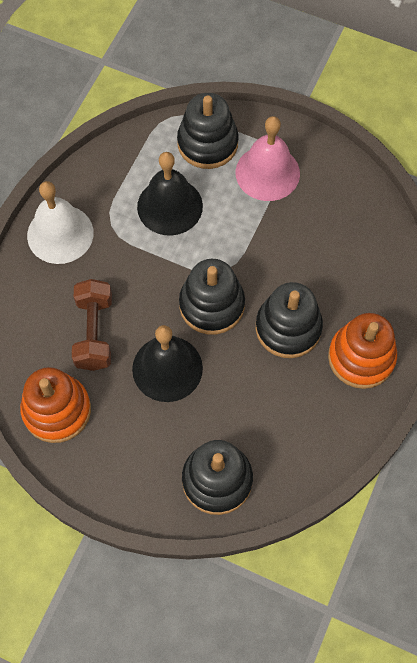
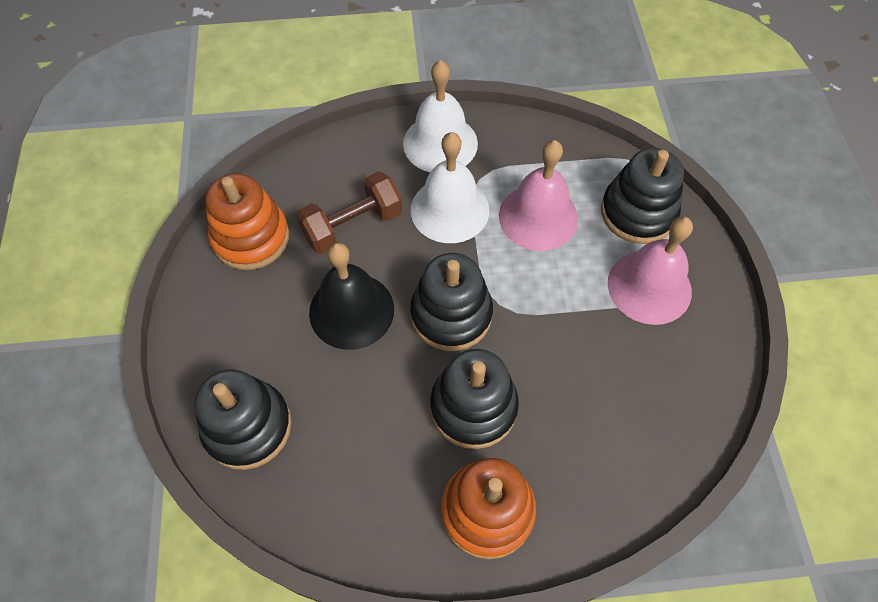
camera: 60 degrees right, 5 degrees down
(125, 259) = (450, 209): none -> white bell
(170, 206) = (538, 217): black bell -> pink bell

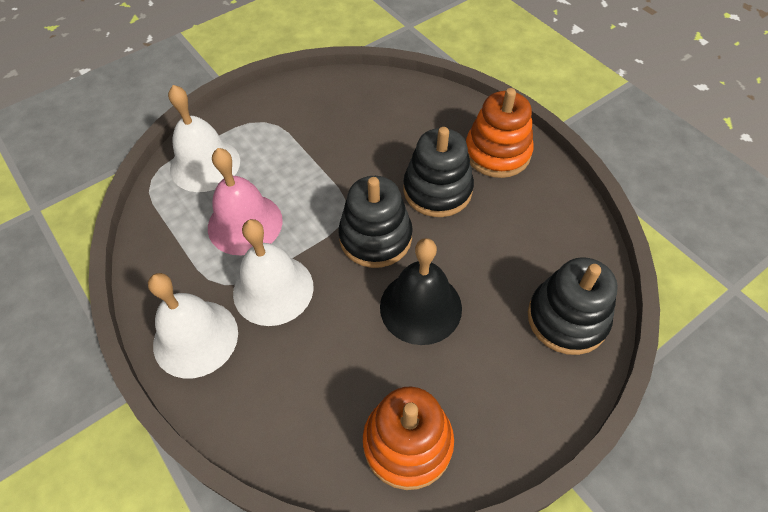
camera: 120 degrees left, 5 degrees down
(352, 225) = (336, 358): brown dumbbell -> none
(638, 212) = (205, 164): black stacking toy -> white bell
(649, 287) = (272, 136): pink bell -> none

